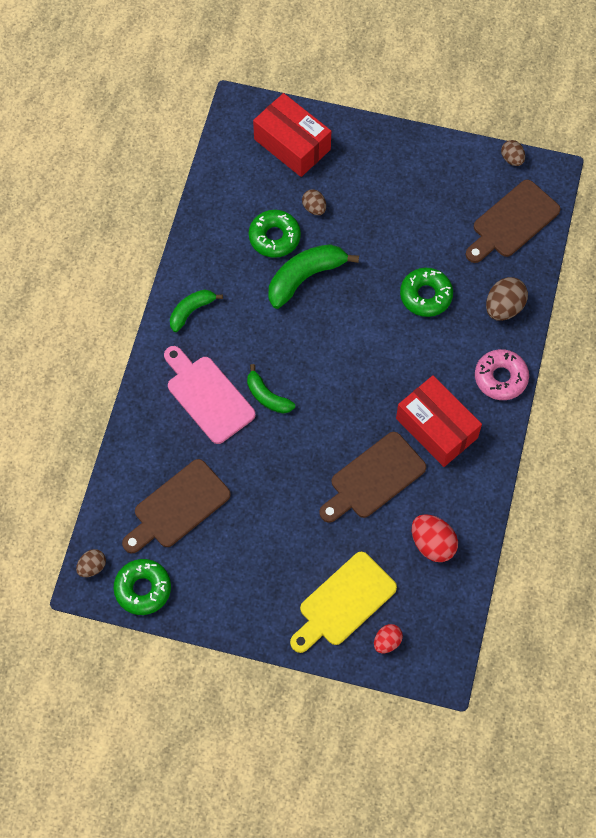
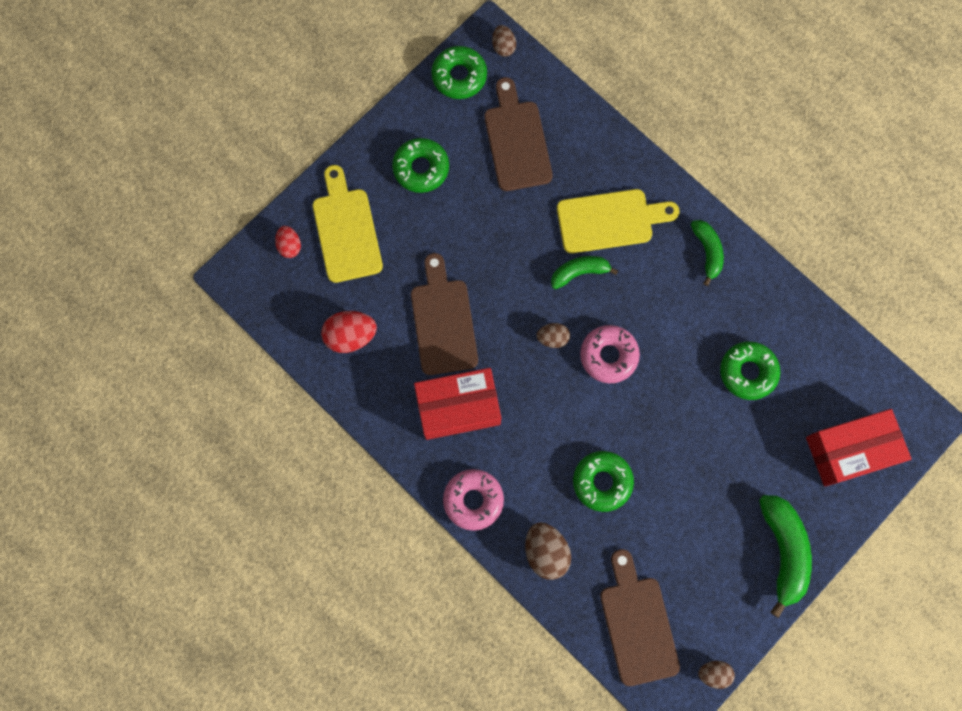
camera: 120 degrees right, 10 degrees up
(207, 396) = (610, 220): pink cutting board -> yellow cutting board
(250, 572) = (421, 168): none -> green donut
(305, 277) = (686, 376): green banana -> green banana (783, 550)
(314, 208) = (761, 430): brown egg -> brown egg (552, 338)
(323, 340) = (608, 356): none -> pink donut

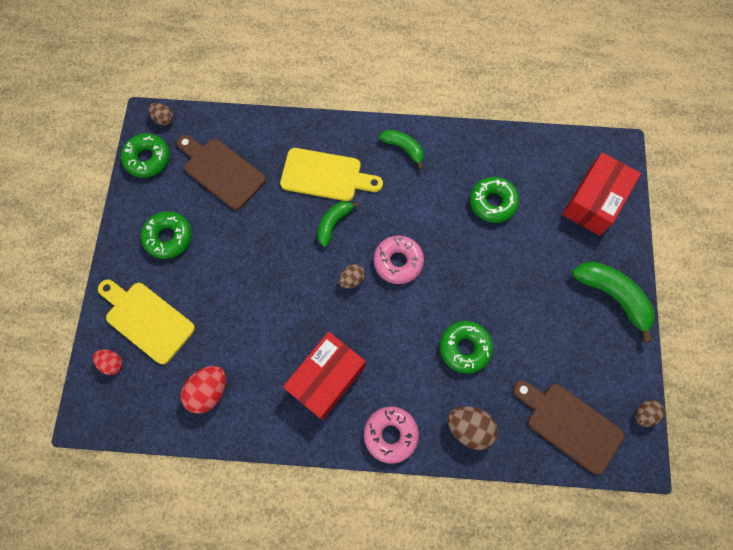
camera: 40 degrees left, 5 degrees down
(443, 321) = (267, 328): brown cutting board -> none
(610, 220) = (326, 175): yellow cutting board -> yellow cutting board turned 60 degrees clockwise

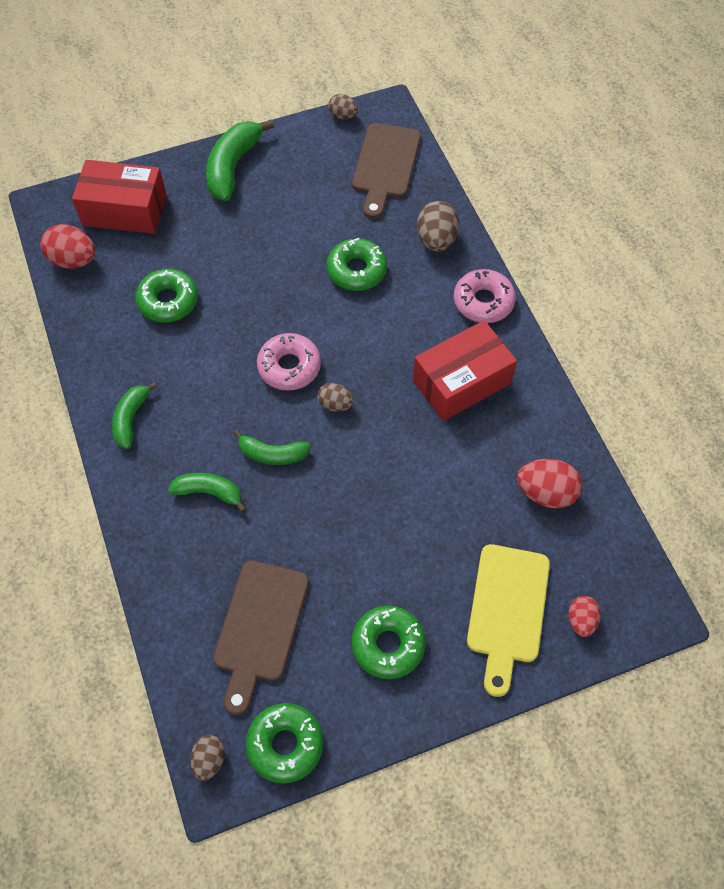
camera: 115 degrees left, 10 degrees down
(326, 175) = (209, 492): yellow cutting board -> green banana
(326, 378) = (461, 382): red box -> red box turned 45 degrees counterclockwise
(557, 153) = (73, 260): none -> red egg

